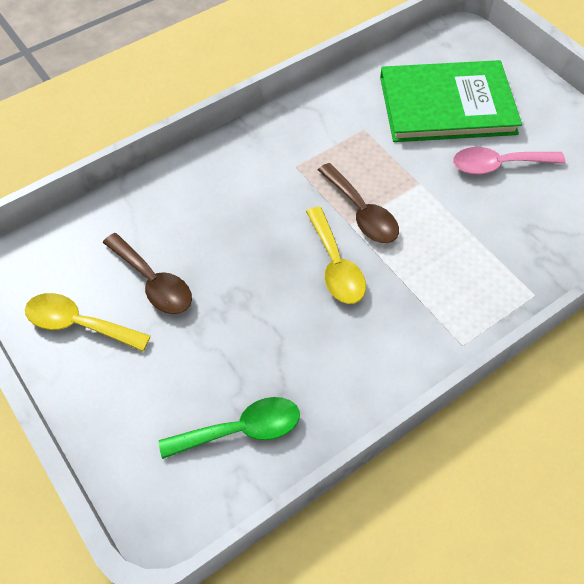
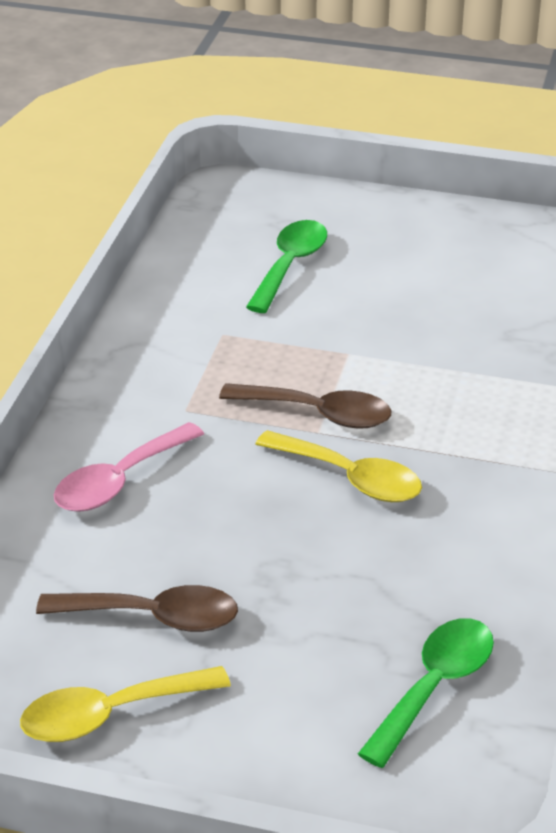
camera: 40 degrees left, 20 degrees down
(447, 105) = (290, 265): green book -> green spoon
(498, 165) = (411, 294): pink spoon -> pink spoon (119, 481)

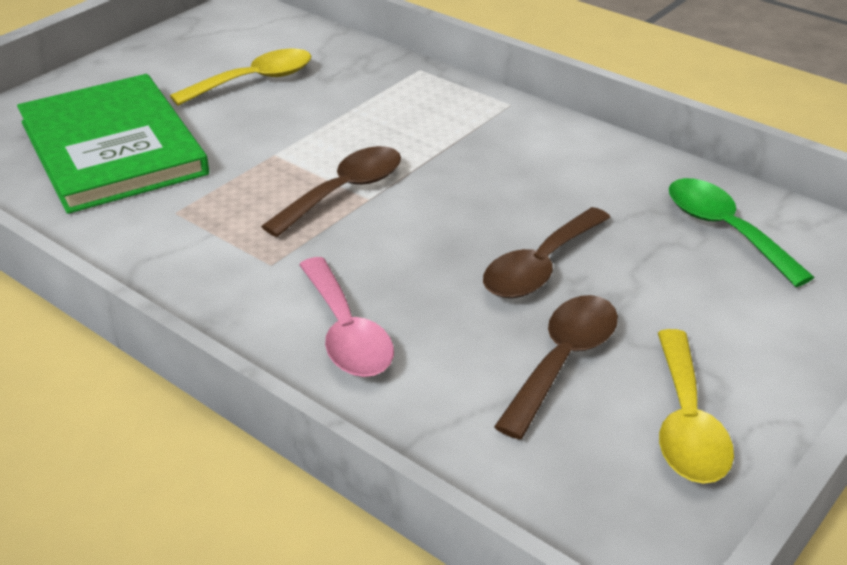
camera: 65 degrees left, 0 degrees up
(282, 568) = (540, 267): none -> brown spoon
(290, 265) = (113, 148): green spoon -> green book
(350, 478) = (445, 199): yellow spoon -> yellow spoon (254, 81)

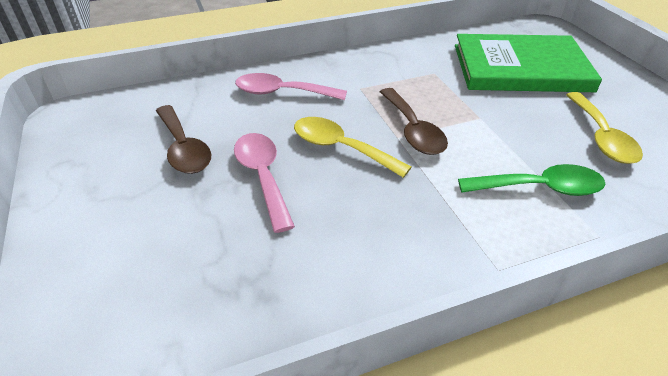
camera: 120 degrees right, 5 degrees up
(540, 267) = (263, 176): brown spoon -> pink spoon
(687, 424) = (94, 167): yellow spoon -> yellow spoon (340, 148)
(725, 230) = (199, 301): green spoon -> green spoon (539, 188)

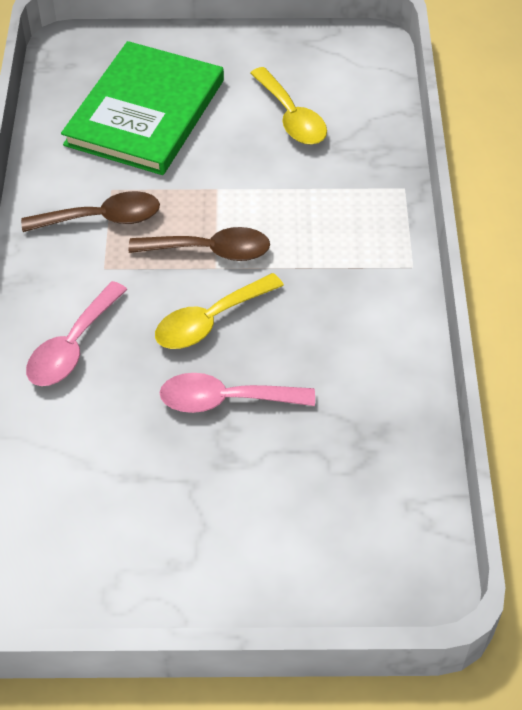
camera: 70 degrees left, 10 degrees up
(183, 148) = (139, 466): brown spoon -> brown spoon (102, 218)
(539, 188) = (337, 196): green spoon -> none
(601, 137) = (291, 117): yellow spoon -> yellow spoon turned 45 degrees clockwise

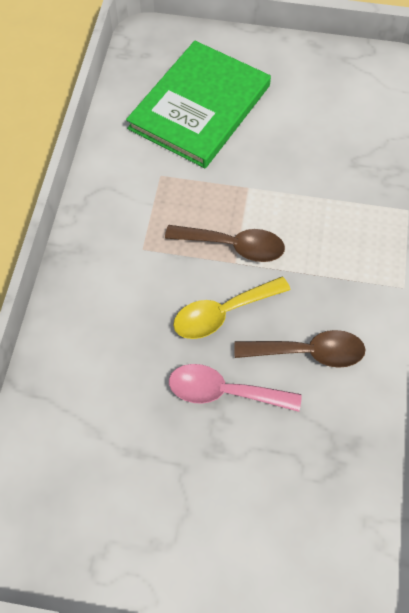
camera: 10 degrees right, 10 degrees up
(72, 346) = (104, 319): pink spoon -> none
(102, 218) = (148, 202): brown spoon -> brown spoon (308, 352)
(291, 117) = (321, 128): yellow spoon -> none

